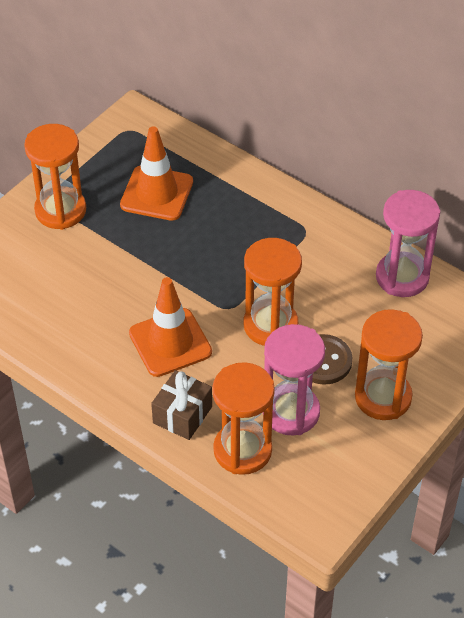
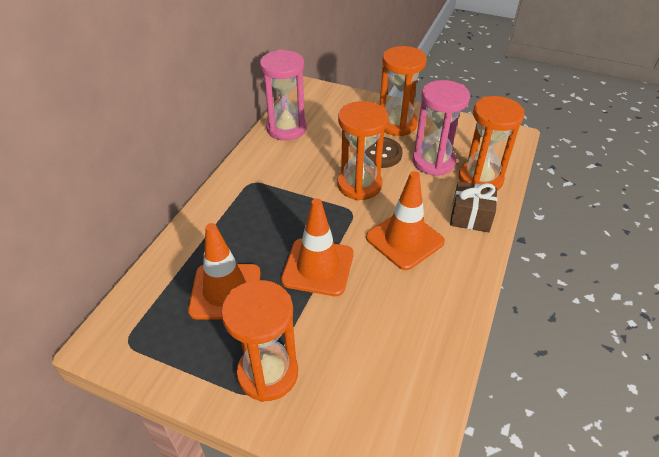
camera: 105 degrees left, 5 degrees down
(160, 263) = (318, 267): none -> orange traffic cone

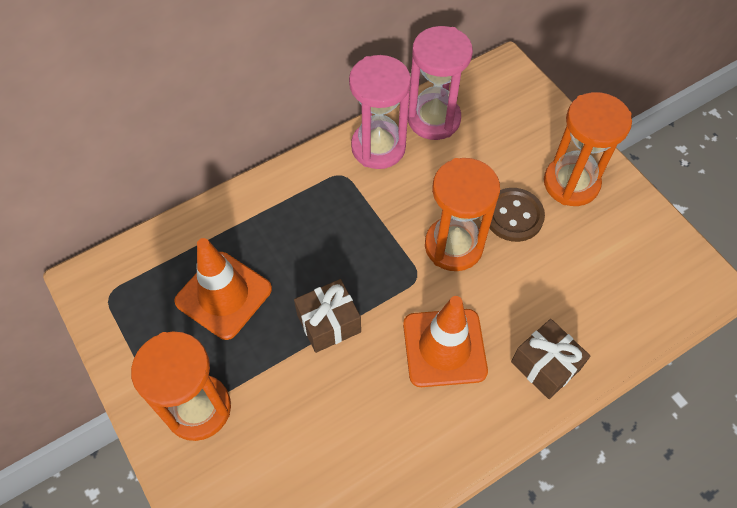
camera: 35 degrees right, 15 degrees up
(318, 267) = (329, 323): orange traffic cone -> brown gift
(433, 162) = (568, 264): pink hourglass -> pink hourglass (378, 147)
(480, 179) = (605, 322): orange hourglass -> none

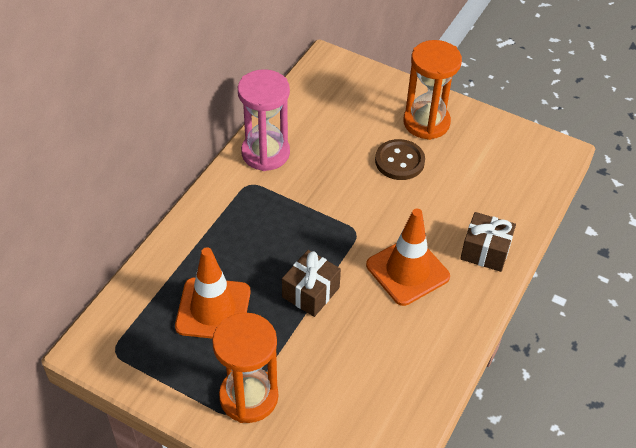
camera: 30 degrees left, 10 degrees down
(433, 119) = (295, 116): pink hourglass -> none
(453, 246) = (369, 199): orange hourglass -> none

